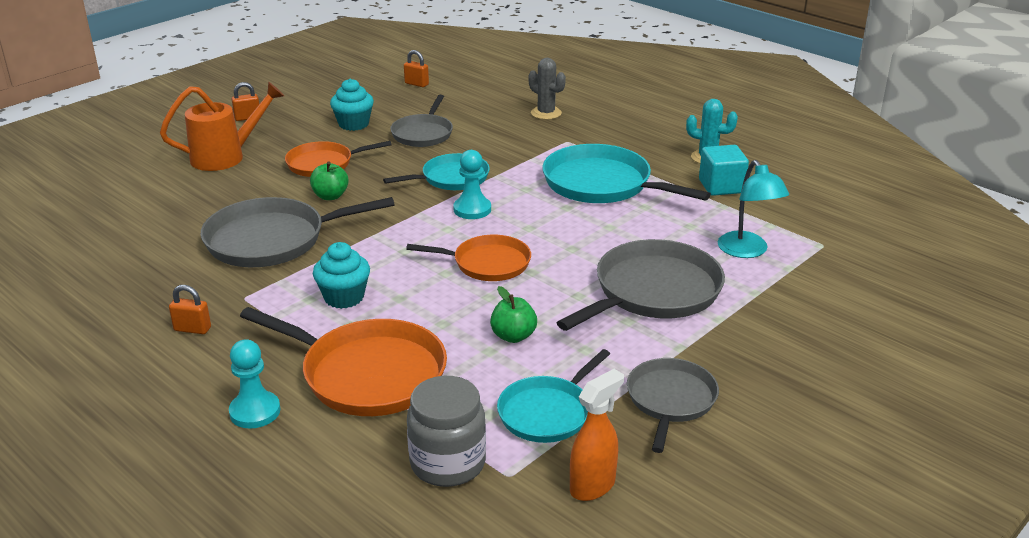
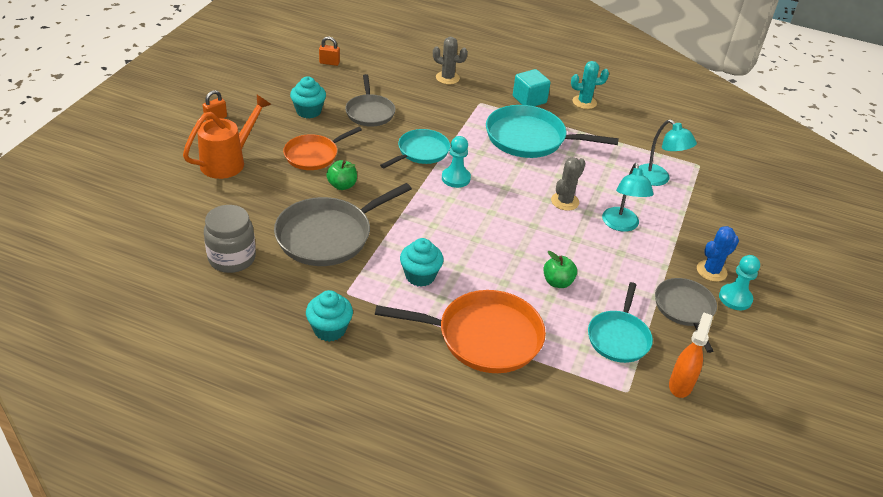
camera: 25 degrees left, 10 degrees up
(192, 329) = (329, 329): orange padlock -> turquoise cupcake
(255, 411) = (429, 387): turquoise pawn -> turquoise pawn (735, 298)
(448, 463) = (584, 393): grey jar -> grey jar (232, 258)
(487, 263) = (499, 224): orange pan -> none
(595, 254) = (565, 201): none -> grey cactus
(653, 291) = (621, 225): grey pan -> turquoise lamp
(721, 186) = (608, 126): turquoise cube -> turquoise cube (529, 100)
(747, 365) = (711, 271): none -> blue cactus

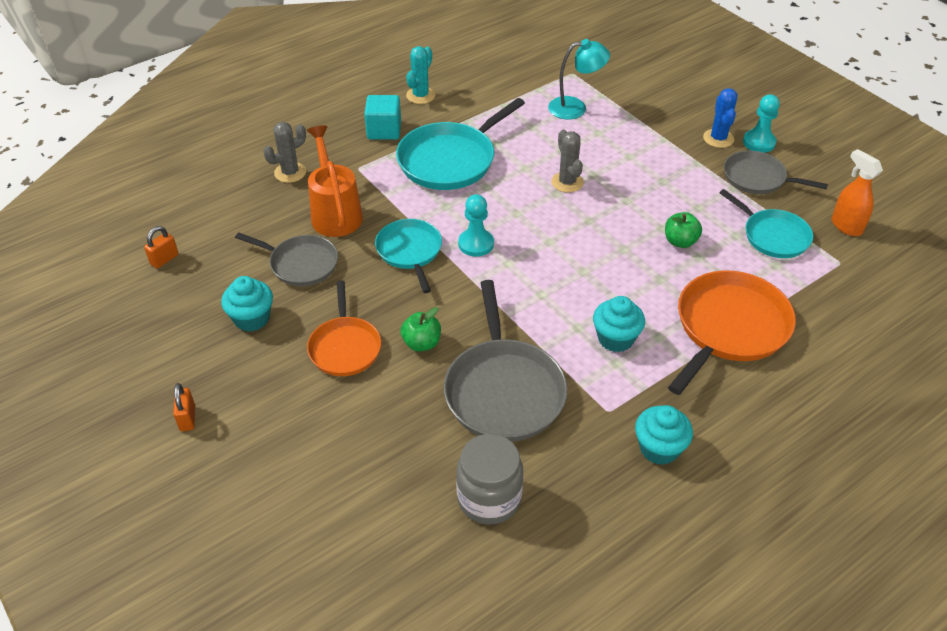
camera: 55 degrees left, 5 degrees up
(228, 162) = (294, 437): orange watering can -> orange watering can (335, 213)
(621, 225) = (625, 162): turquoise lamp -> none

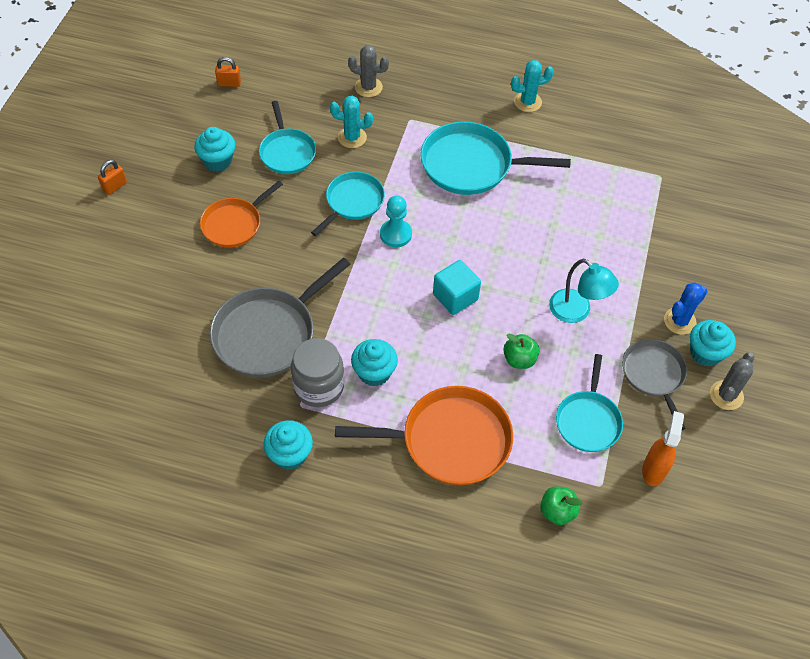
camera: 50 degrees right, 10 degrees up
(301, 264) = (287, 152): grey pan -> turquoise pan
(335, 213) = (352, 137): orange watering can -> turquoise cactus
(384, 130) = (465, 107): turquoise cube -> turquoise cube (455, 297)
(421, 343) = (272, 262): green apple -> green apple (557, 511)
(489, 498) = (171, 379): grey jar -> grey jar (318, 386)
(567, 182) = (518, 249): grey cactus -> grey cactus (726, 395)
(575, 108) = (616, 203): turquoise lamp -> turquoise lamp (576, 312)
(759, 142) = (705, 353): turquoise pawn -> turquoise cupcake

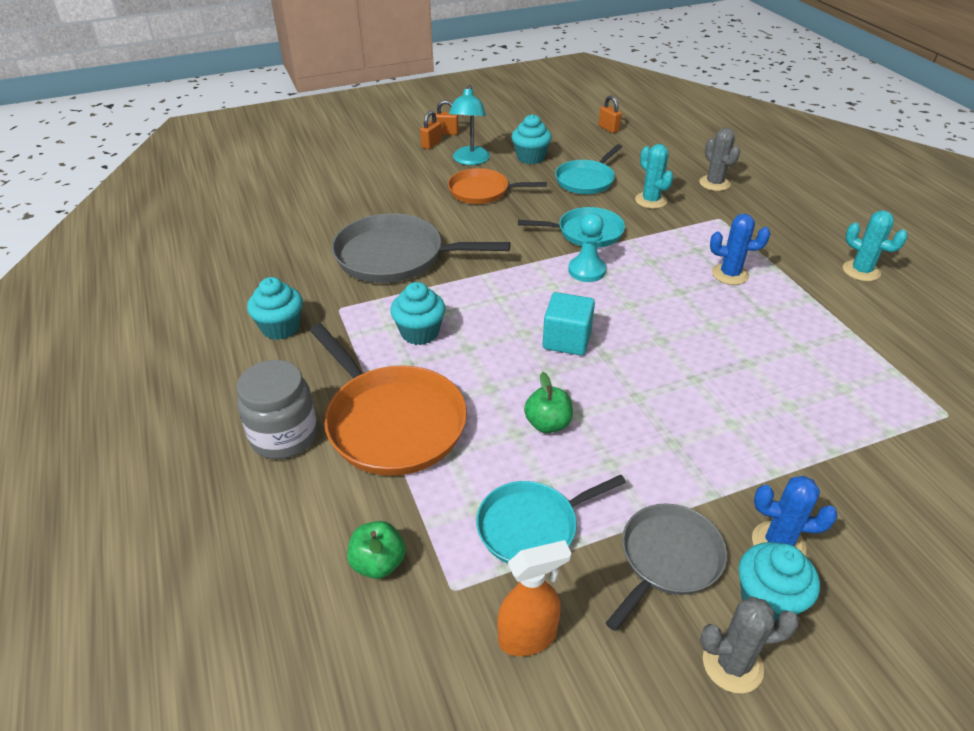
camera: 55 degrees right, 15 degrees down
(122, 209) = (431, 144): none -> orange padlock
(318, 386) = (370, 308): grey jar -> grey jar (284, 436)
(471, 165) = (730, 274): turquoise pan -> blue cactus
(576, 312) = (665, 438): turquoise lamp -> turquoise lamp (470, 160)

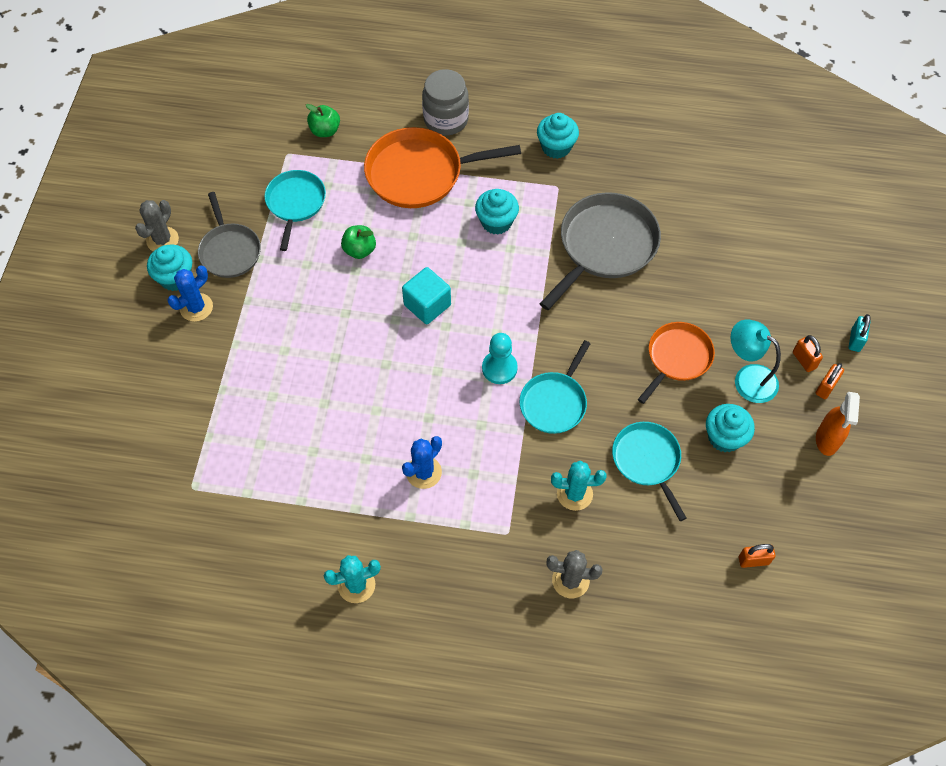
camera: 120 degrees right, 20 degrees up
(394, 131) = (855, 340): none -> turquoise padlock
(528, 637) = (239, 170): orange spray bottle -> orange spray bottle (827, 440)

